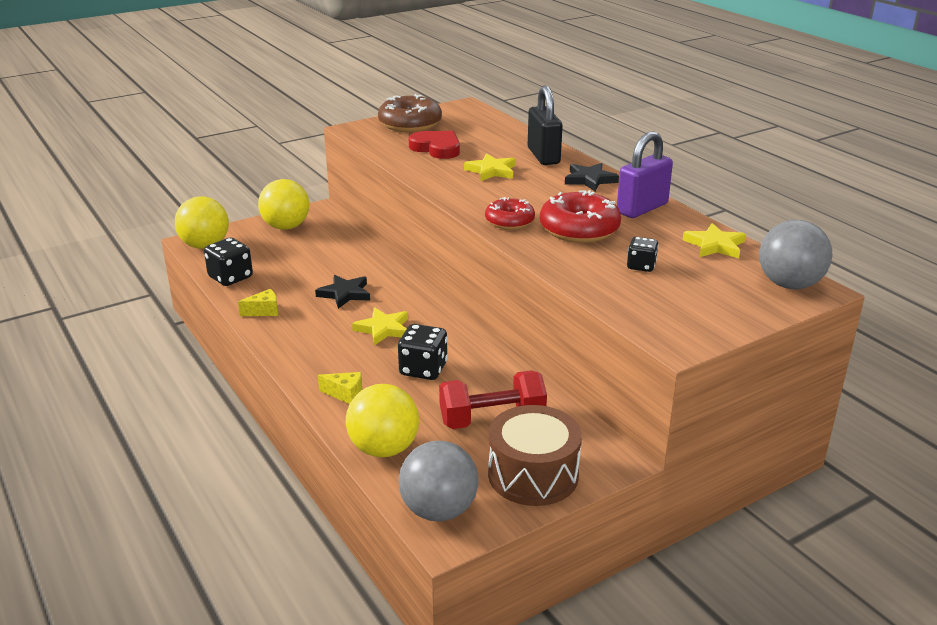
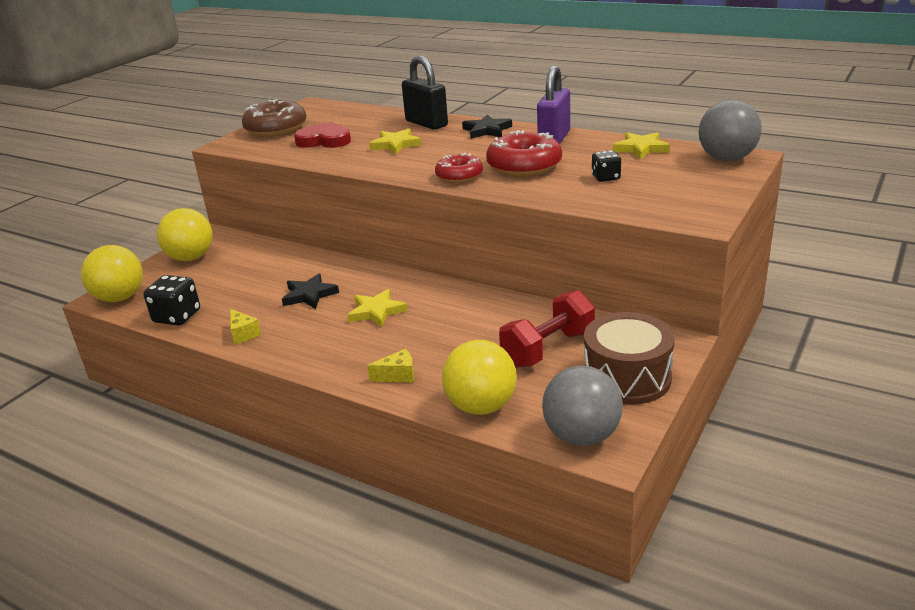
camera: 25 degrees left, 0 degrees up
(264, 311) = (243, 334): yellow cheese -> yellow cheese turned 105 degrees clockwise
(423, 369) = (447, 331): black dice -> none

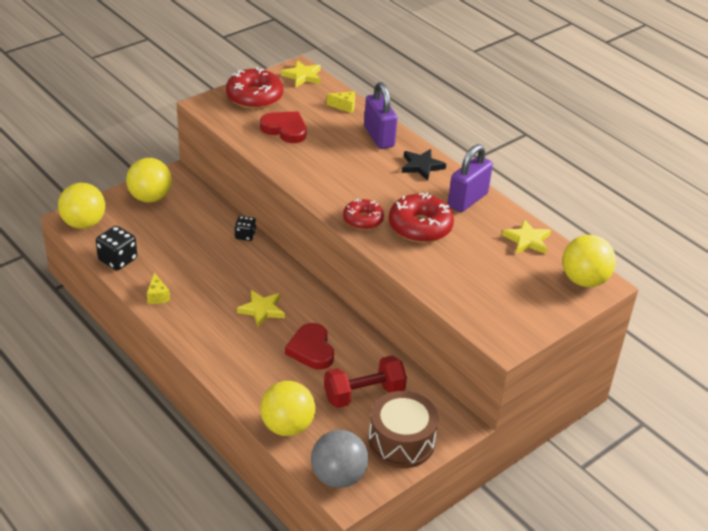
camera: 15 degrees right, 10 degrees up
(276, 129) = (254, 97): brown donut -> red donut
(309, 295) = (221, 273): black star -> none
(395, 144) = (338, 158): yellow star -> yellow star (302, 76)
(398, 375) = (246, 377): yellow cheese -> yellow cheese (344, 106)
(426, 123) = (379, 137): black padlock -> purple padlock
(457, 328) = (311, 349): none -> red heart
(605, 177) = (472, 266): black dice -> black dice (245, 235)
(726, 159) = (584, 280): grey ball -> yellow ball

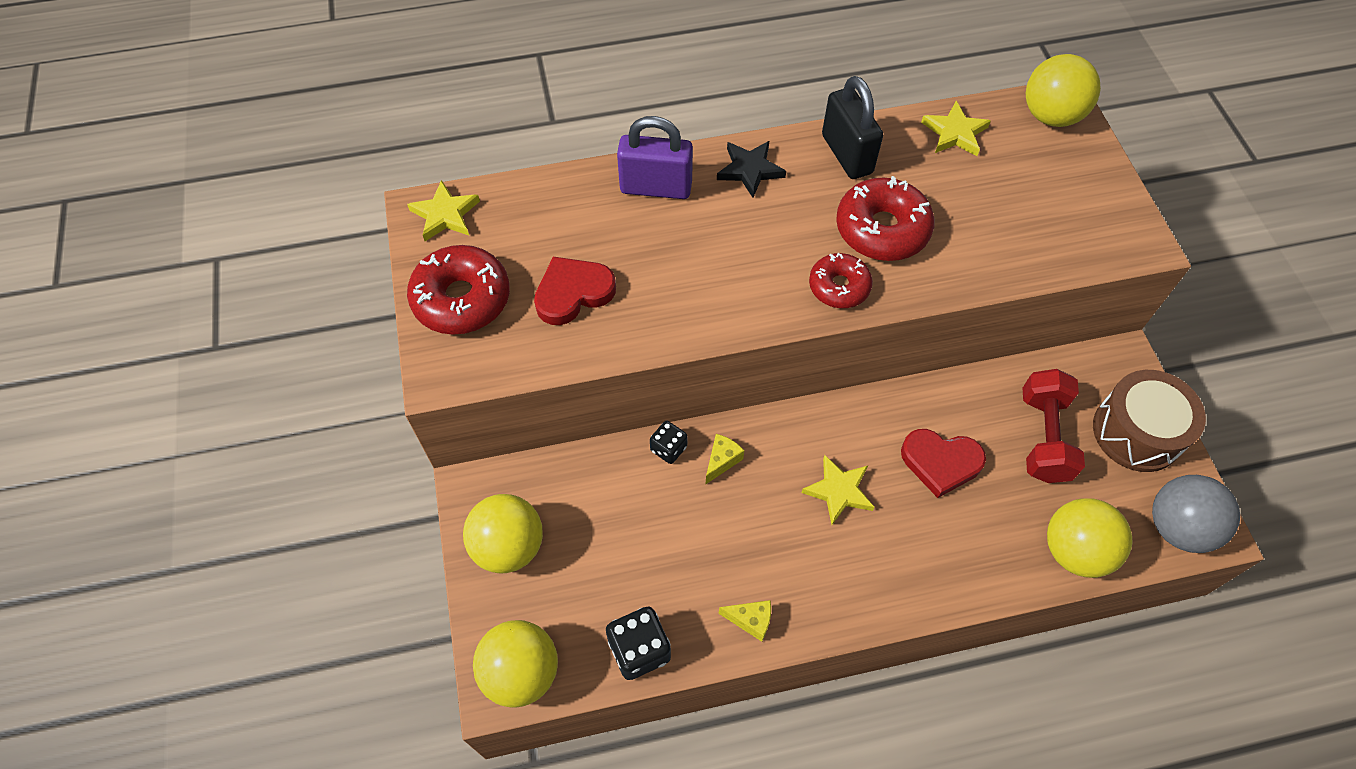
camera: 60 degrees left, 20 degrees up
(344, 106) = (557, 196): yellow cheese -> yellow cheese (721, 461)
(467, 200) = (847, 154): purple padlock -> black padlock

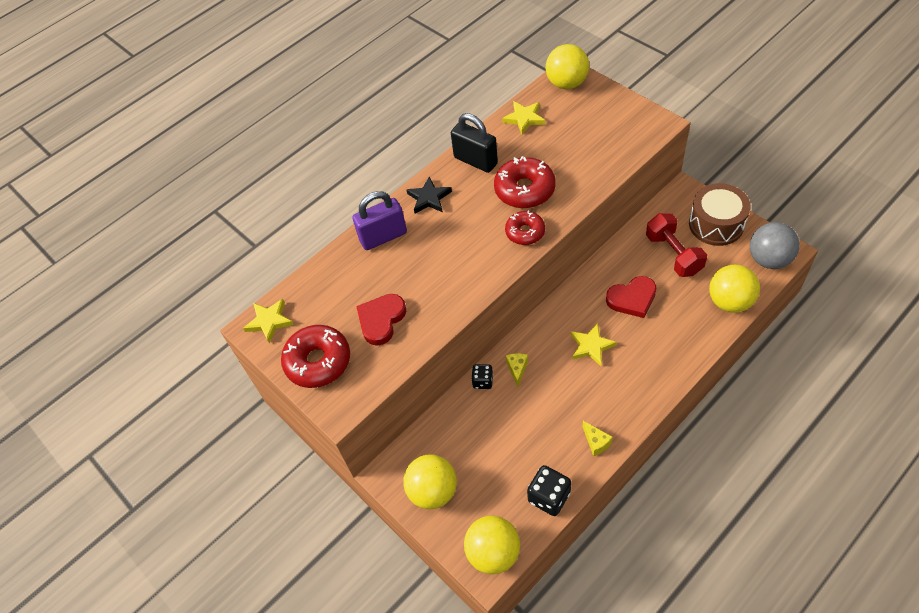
camera: 25 degrees left, 5 degrees down
(750, 620) = (596, 442): yellow cheese -> yellow cheese turned 75 degrees clockwise

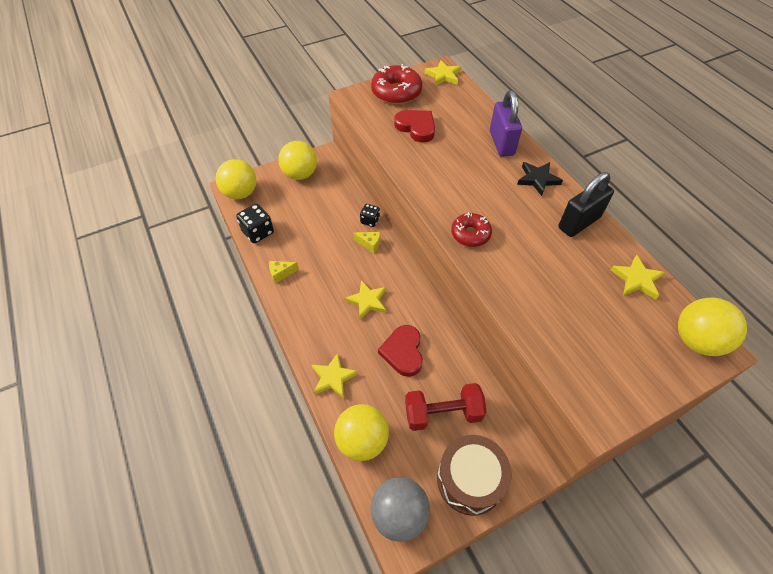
camera: 100 degrees right, 0 degrees up
(524, 190) = (526, 249): red donut -> none
(687, 344) = (333, 377): none -> yellow star

